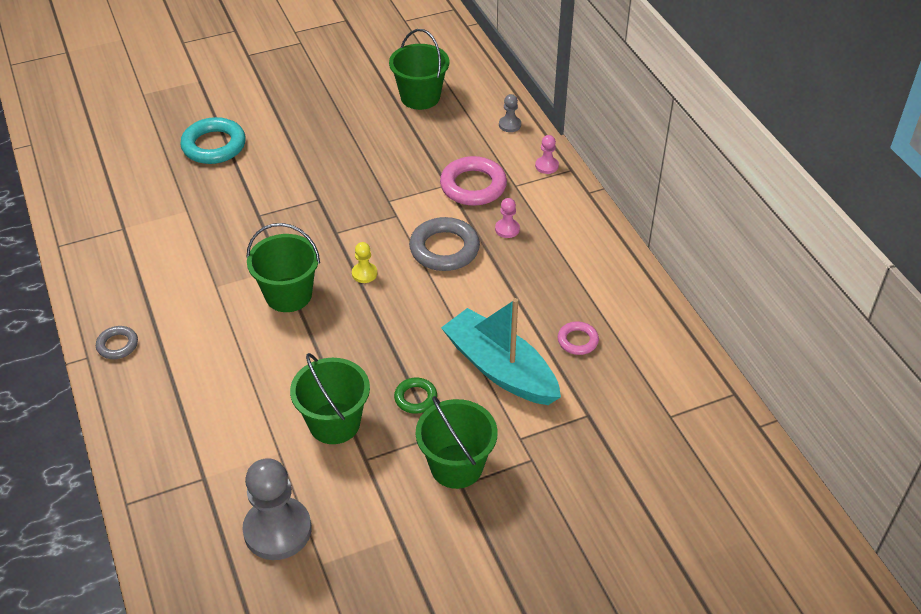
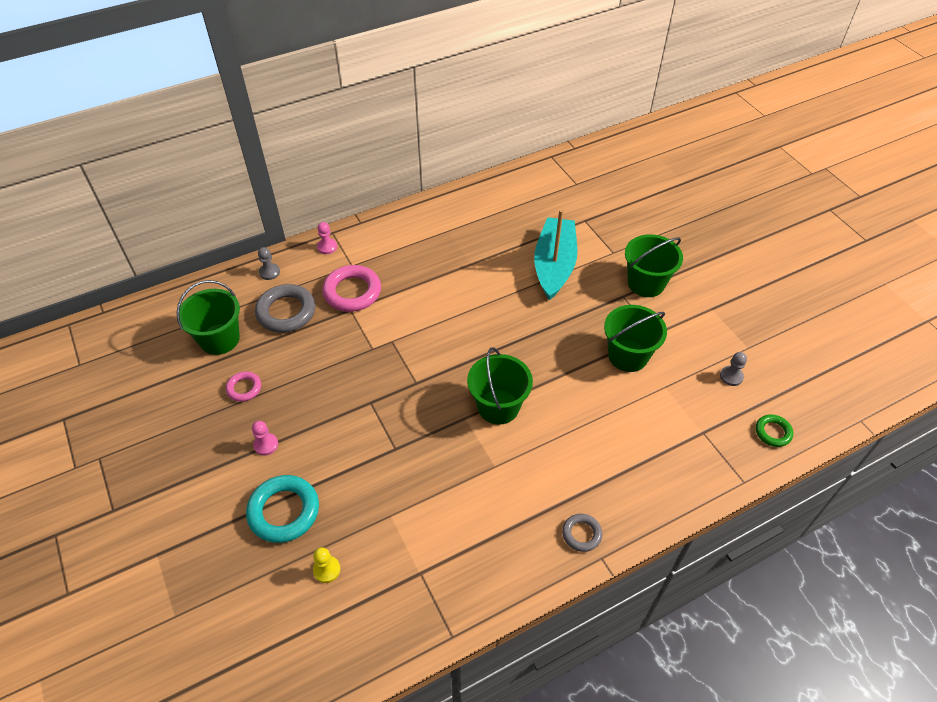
camera: 95 degrees left, 5 degrees up
(277, 530) = (731, 376): grey pawn -> grey pawn, size x0.46
(364, 273) = (466, 355): yellow pawn -> yellow pawn (327, 570)
(415, 398) = (592, 310): green ring -> green ring (773, 432)
(444, 249) = (432, 305): grey ring -> grey ring (286, 312)
(500, 369) = (554, 265): turquoise boat -> turquoise boat turned 150 degrees clockwise
(507, 229) = (406, 268): pink pawn -> pink pawn (266, 445)
(577, 341) = (519, 226): pink ring -> pink ring (244, 388)

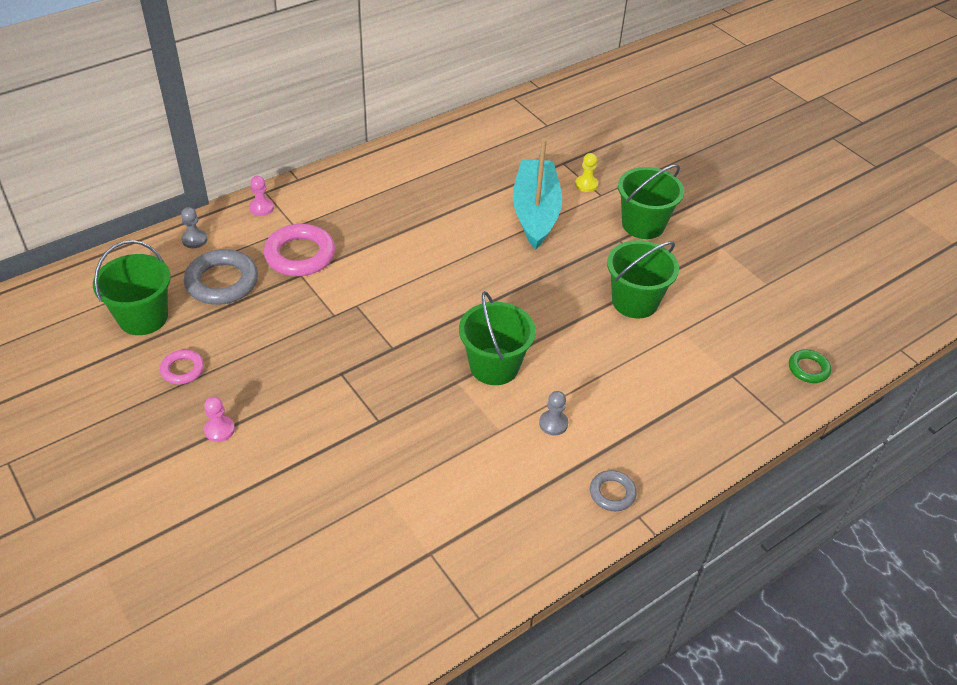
camera: 10 degrees left, 5 degrees down
(284, 511) = (253, 501): turquoise ring -> none
(327, 570) = (316, 560): yellow pawn -> yellow pawn (586, 184)
(731, 376) = (753, 315): grey pawn -> grey pawn (553, 423)

